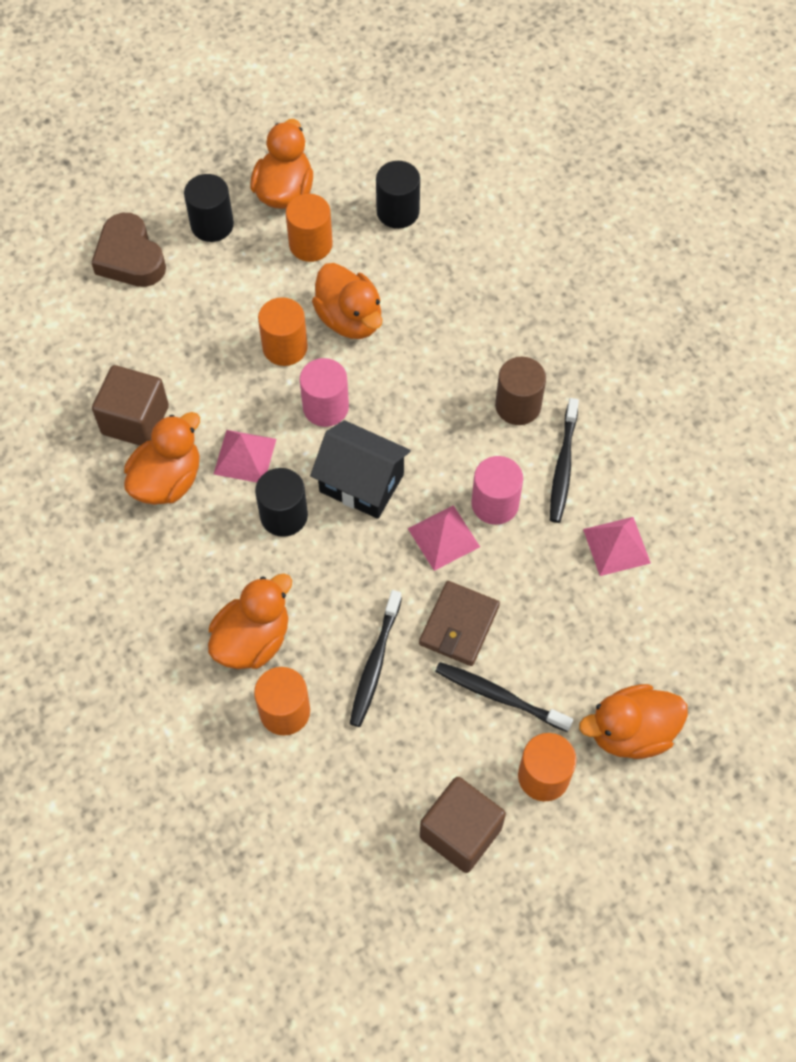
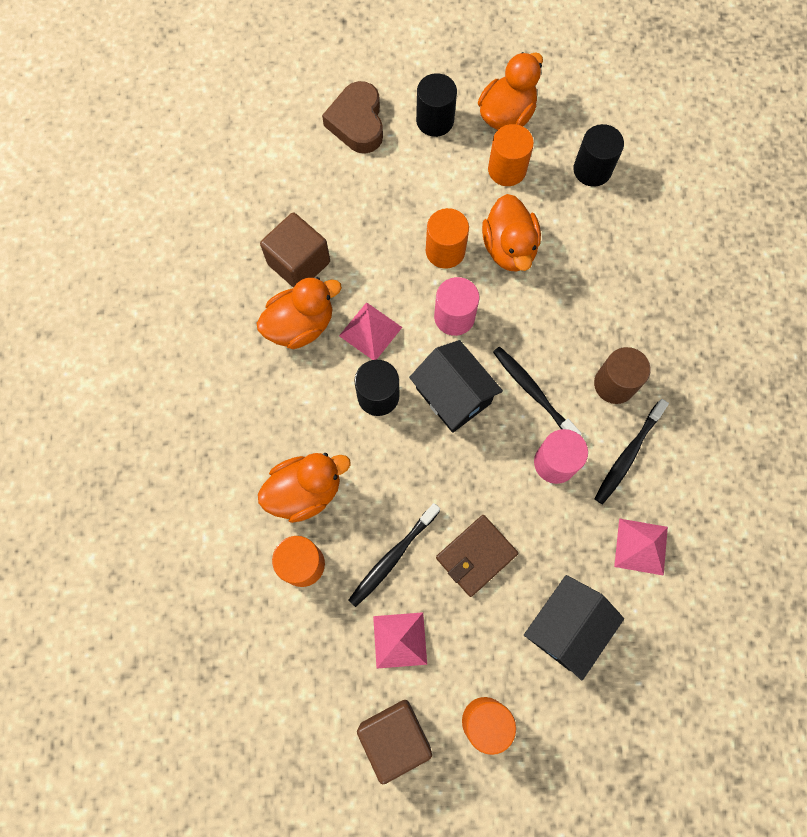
camera: 25 degrees right, 10 degrees up
(443, 537) = (499, 473): pink pyramid -> pink pyramid (400, 640)
(499, 696) = (481, 633): black toothbrush -> black toothbrush (533, 392)
(579, 653) = (565, 627): none -> black house
(630, 732) = (576, 718): orange duck -> none

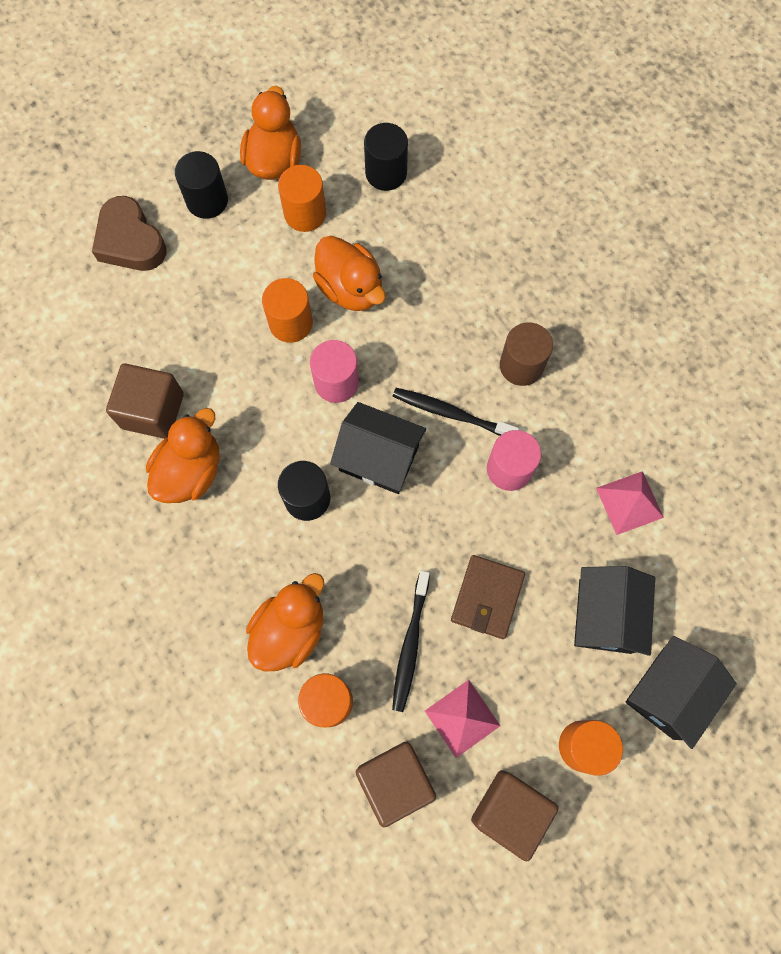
camera: 30 degrees left, 0 degrees up
(318, 657) = (395, 781): none -> brown cube
(370, 331) = (263, 440): pink pyramid -> none
(582, 721) = (668, 693): none -> black house
(628, 455) = (570, 424): black toothbrush -> none

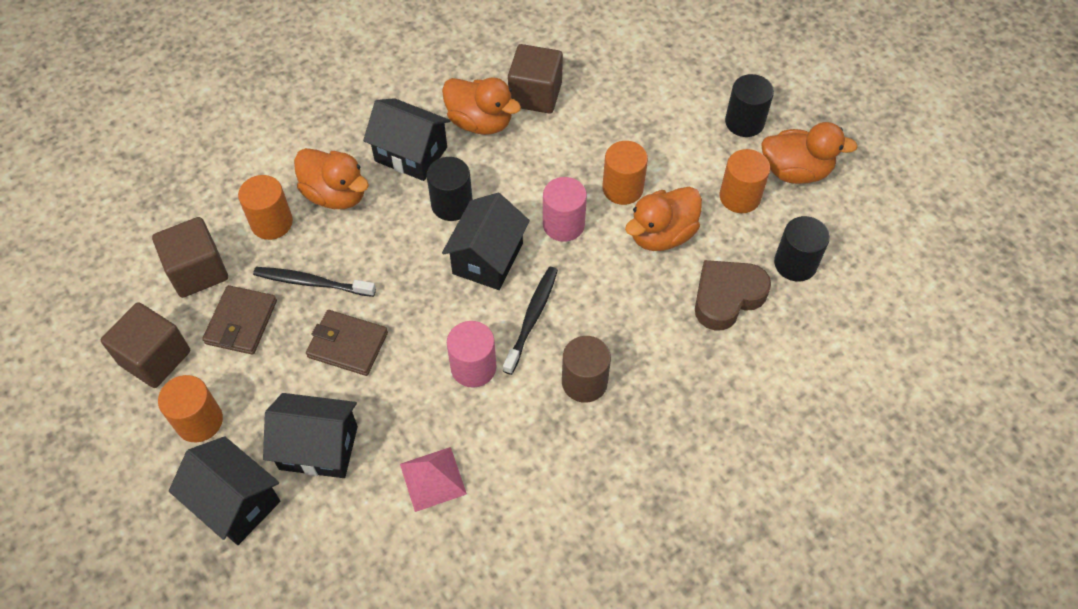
camera: 90 degrees right, 15 degrees down
(130, 241) = (696, 71): brown heart -> brown heart (727, 297)
(233, 547) = (411, 154): none -> black house
(462, 718) = (241, 322): pink pyramid -> brown wallet

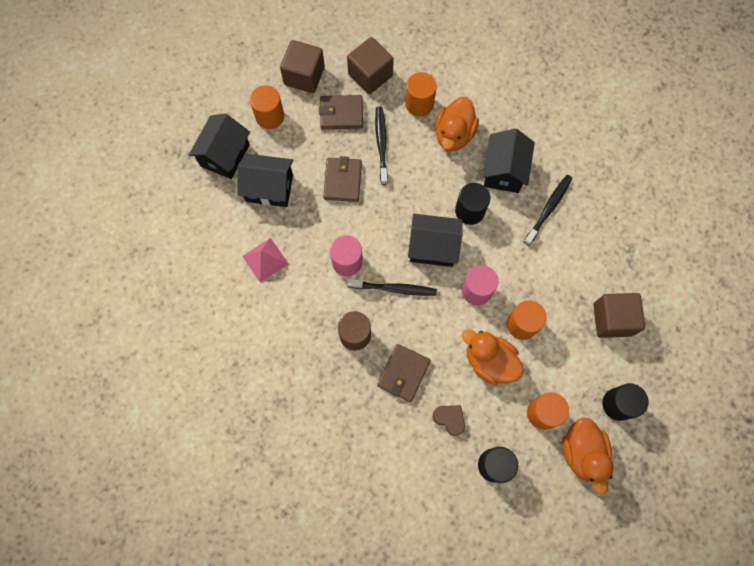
camera: 75 degrees right, 15 degrees up
(318, 447) = (269, 188): black house -> black house turned 75 degrees counterclockwise
(480, 122) = (548, 209): orange duck -> black toothbrush
(535, 94) = (588, 240): brown cube -> brown cube (612, 319)
(654, 335) = (403, 373): none -> brown wallet
(727, 297) = (449, 419): brown heart -> brown heart, size x0.57

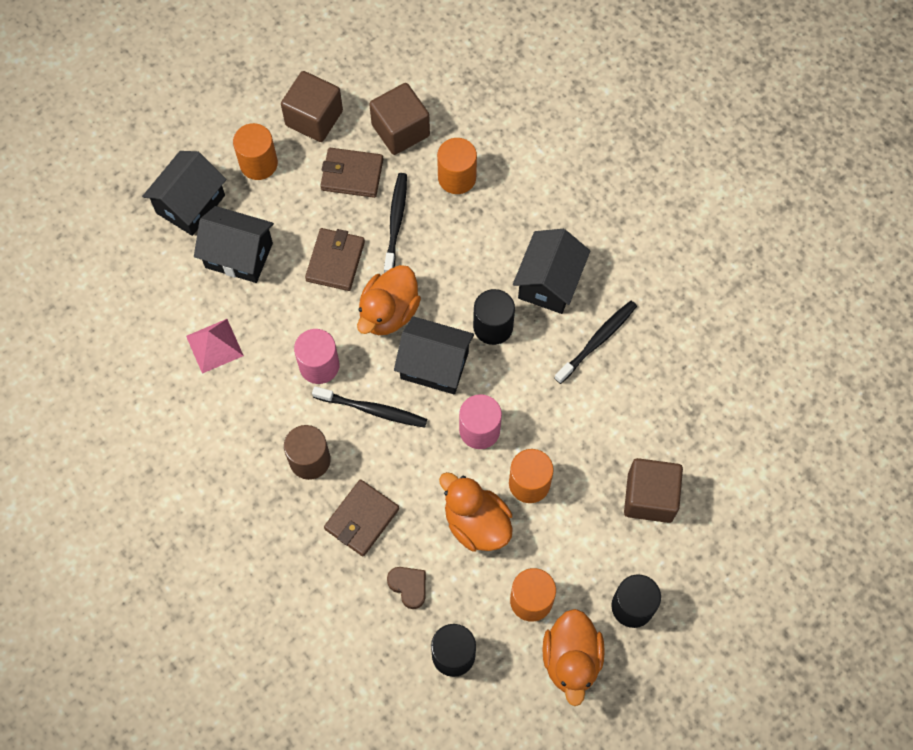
camera: 10 degrees right, 5 degrees down
(454, 134) = (493, 225): orange duck -> orange duck (389, 312)

